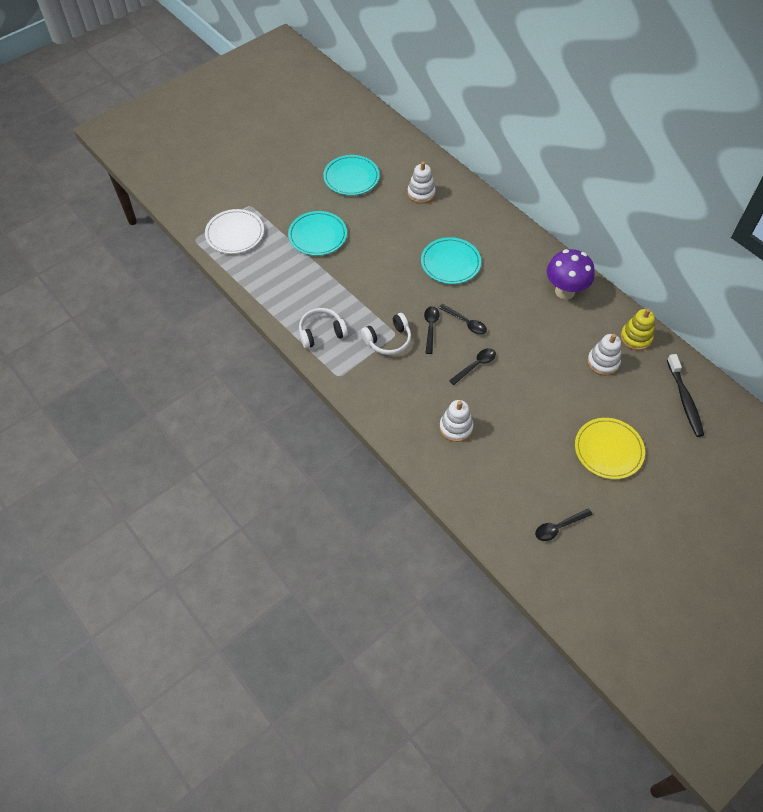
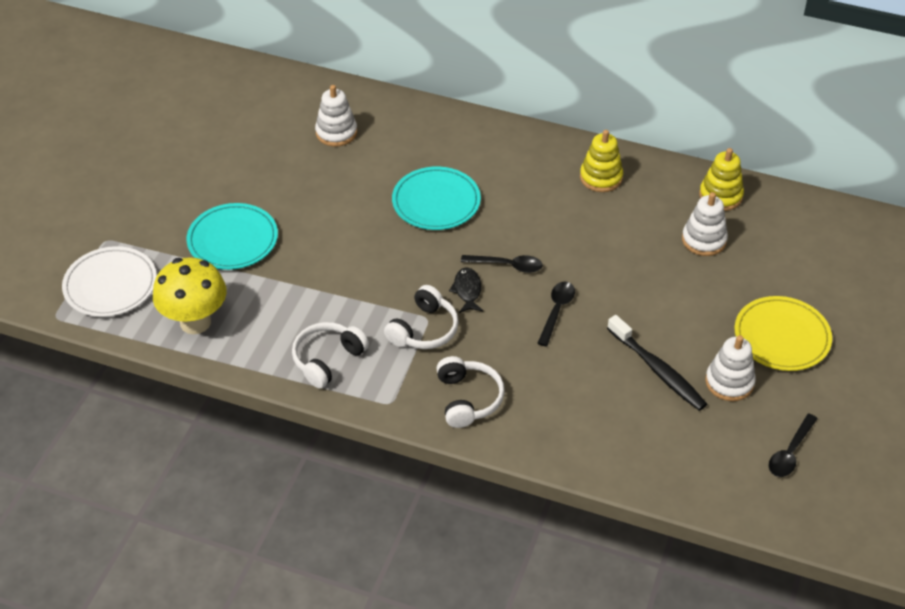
camera: 30 degrees left, 10 degrees down
(265, 276) = (195, 322): none -> yellow mushroom
(351, 177) = (227, 149): turquoise plate -> none
(384, 395) = (468, 399): none -> white headphones
(430, 327) = (467, 290): black spoon -> black fish
(456, 427) = (586, 396): white stacking toy -> white stacking toy (729, 382)
(565, 291) = (601, 177): purple mushroom -> yellow stacking toy
(684, 400) = (824, 242): black toothbrush -> black toothbrush (658, 370)

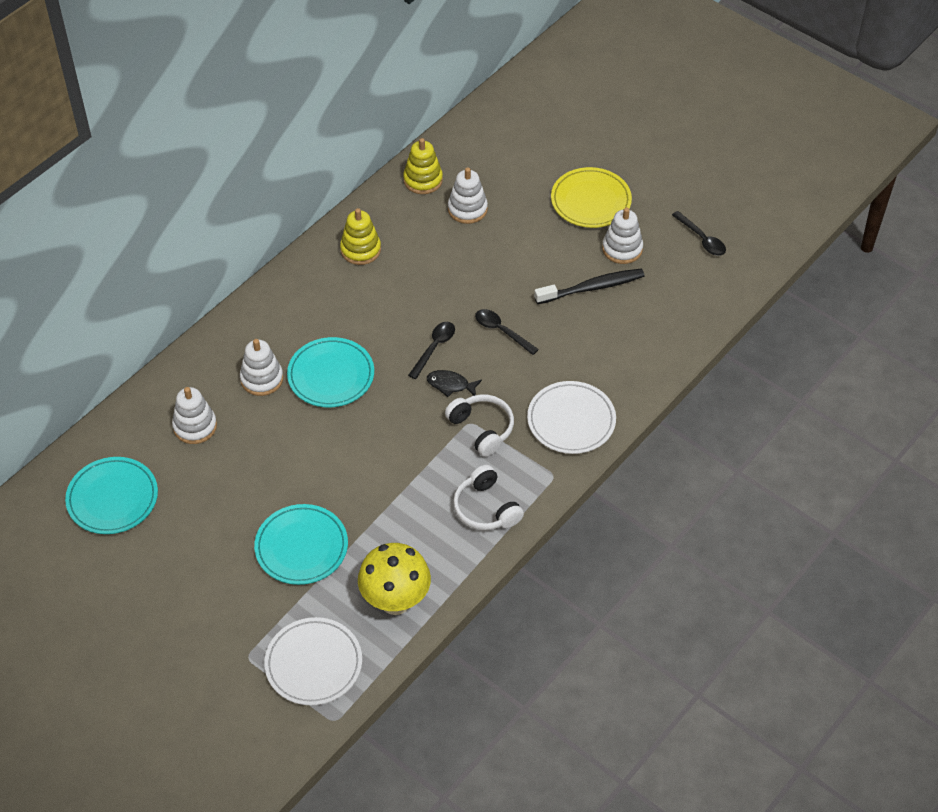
camera: 70 degrees left, 5 degrees up
(240, 108) = (112, 498): none -> turquoise plate
(409, 158) = (262, 379): none -> white stacking toy
(468, 399) = (571, 420): white headphones -> white plate

